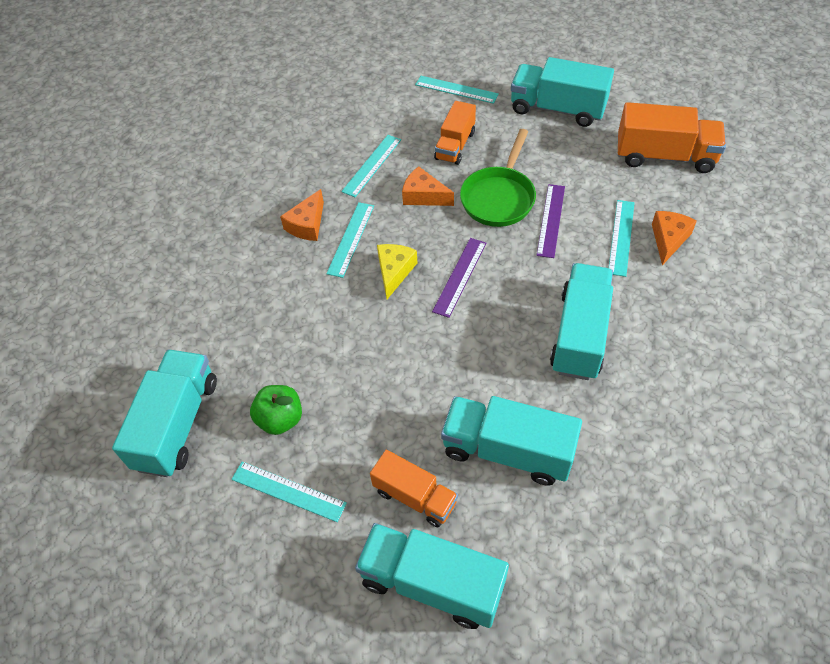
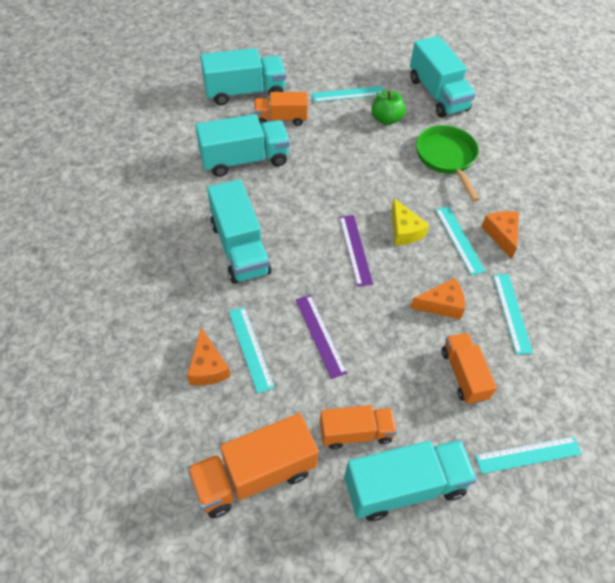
camera: 140 degrees right, 0 degrees up
(499, 197) = (379, 336): green pan -> green pan (446, 158)
(570, 148) = (356, 433): none -> orange truck

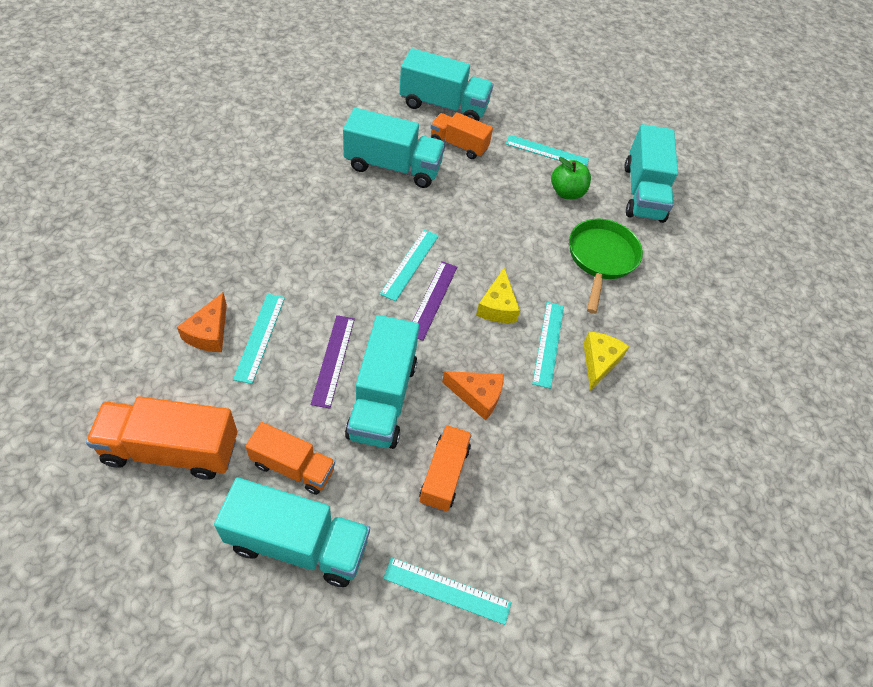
camera: 25 degrees right, 0 degrees up
(239, 248) = (323, 243): turquoise truck -> turquoise truck (382, 399)
(501, 235) = (599, 362): orange cheese -> yellow cheese
(512, 313) = (546, 443): turquoise ruler -> turquoise ruler (410, 264)

